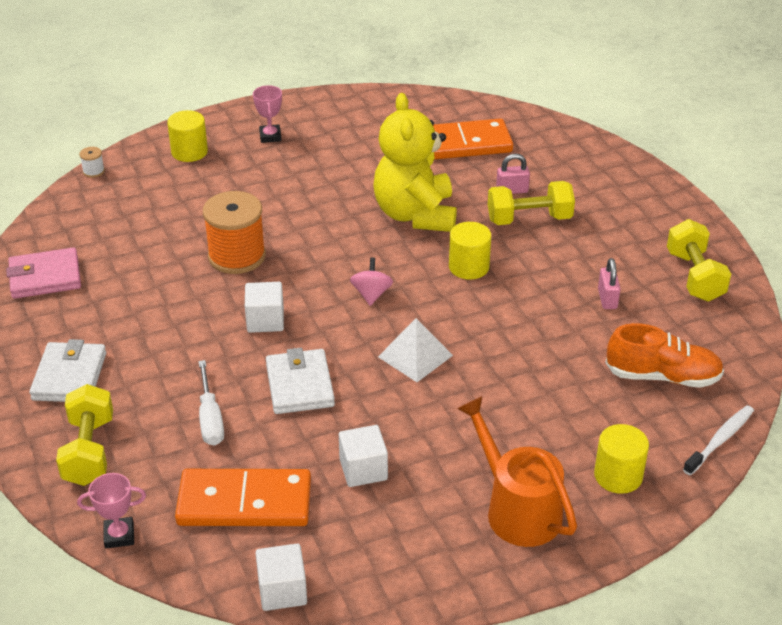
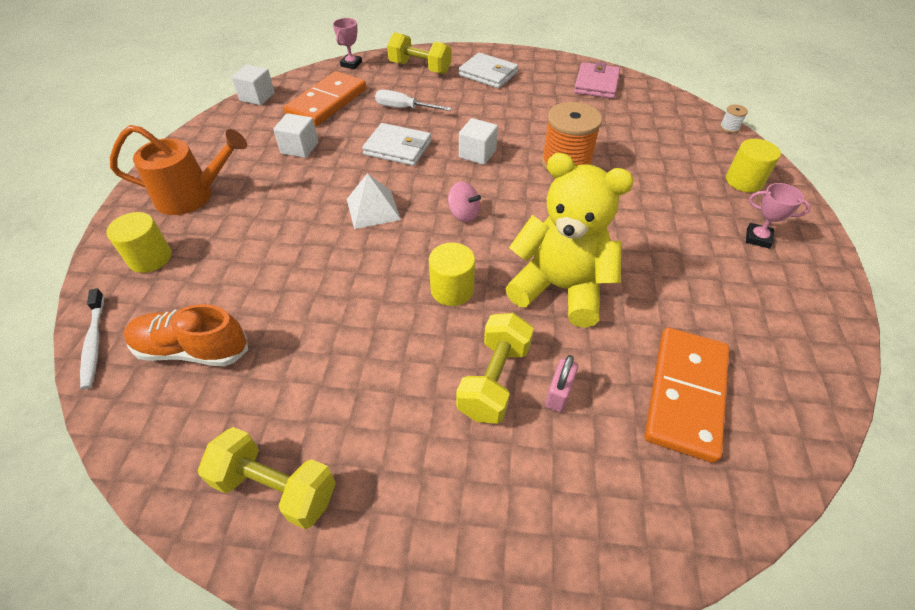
camera: 120 degrees right, 10 degrees up
(607, 299) = (320, 372): pink padlock -> none
(662, 376) = (192, 350): orange shoe -> orange shoe turned 60 degrees clockwise

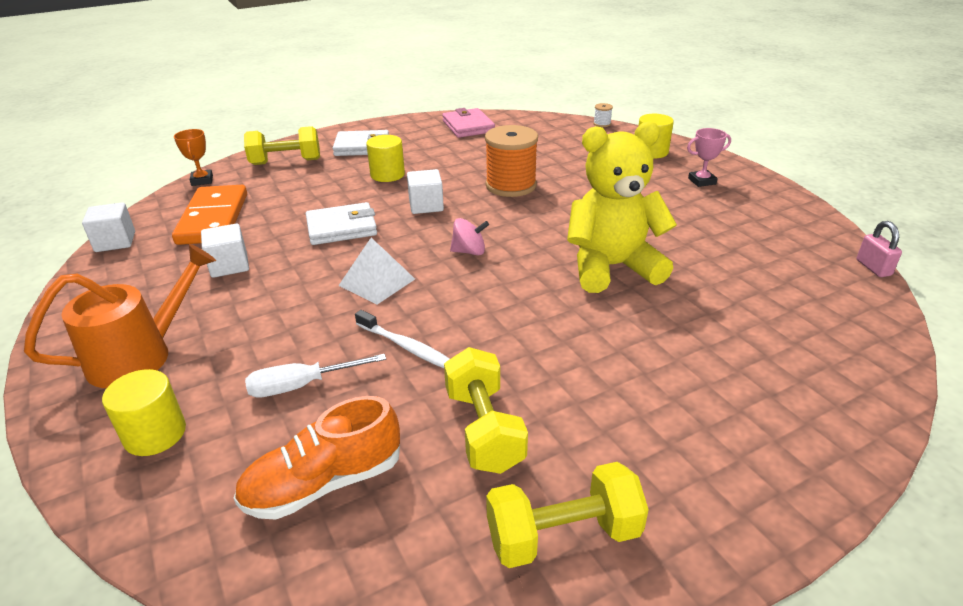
camera: 35 degrees left, 15 degrees down
(94, 343) = (180, 548): white toothbrush -> white toothbrush (407, 347)
(351, 64) = (202, 180): pink trophy -> orange trophy
(404, 108) = (309, 197): white screwdriver -> white screwdriver (302, 385)
(452, 289) = (528, 307): yellow cylinder -> yellow cylinder (387, 175)
(494, 380) = (641, 350): yellow dumbbell -> yellow dumbbell (484, 429)
(559, 394) = (698, 334): pink padlock -> pink padlock (873, 268)
(685, 394) = (774, 290): orange domino -> none

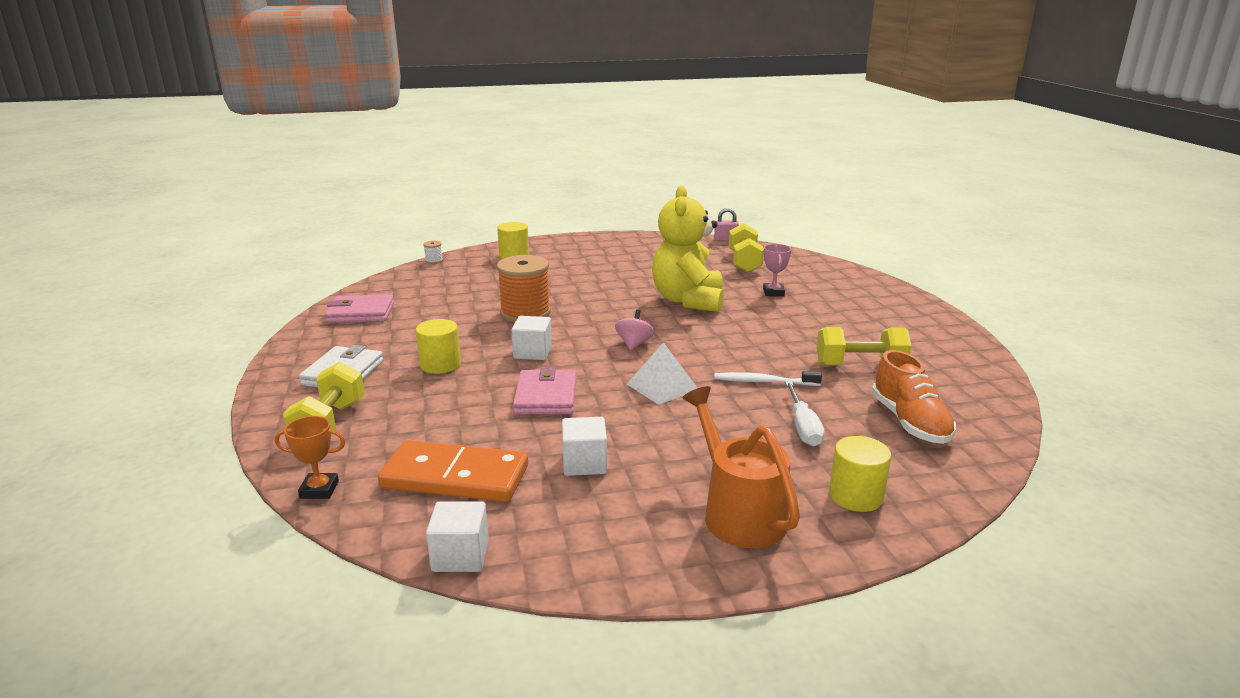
camera: 75 degrees left, 10 degrees down
(342, 228) = (546, 397): white wallet -> pink wallet
(407, 347) = (764, 382): white toothbrush -> white toothbrush turned 135 degrees counterclockwise
(563, 535) = (944, 356): yellow dumbbell -> yellow dumbbell (744, 262)
(702, 181) = (581, 252): pink trophy -> pink trophy (773, 292)

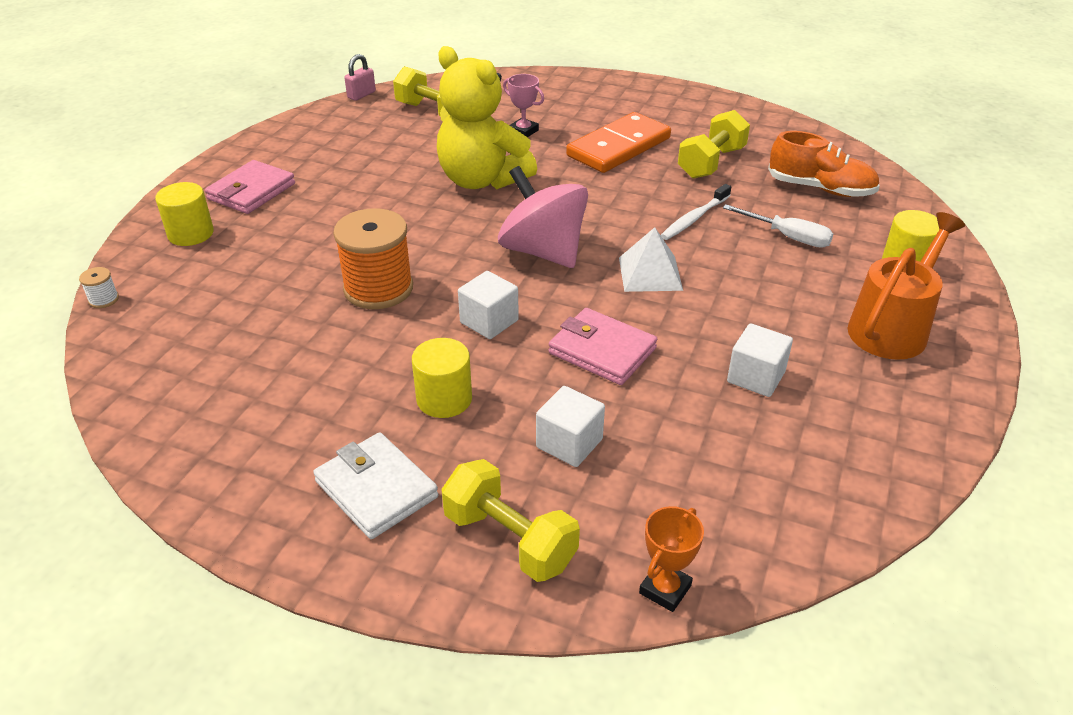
camera: 55 degrees left, 15 degrees up
(361, 313) = (198, 420): pink wallet -> pink wallet (251, 191)
(455, 477) = (717, 472): orange domino -> orange domino (619, 147)
(460, 556) = (863, 514): white cube -> white cube (569, 443)
(634, 344) = (543, 251): pink spinning top -> pink spinning top, size x2.11
(738, 512) = (892, 327): orange watering can -> orange watering can turned 120 degrees clockwise

